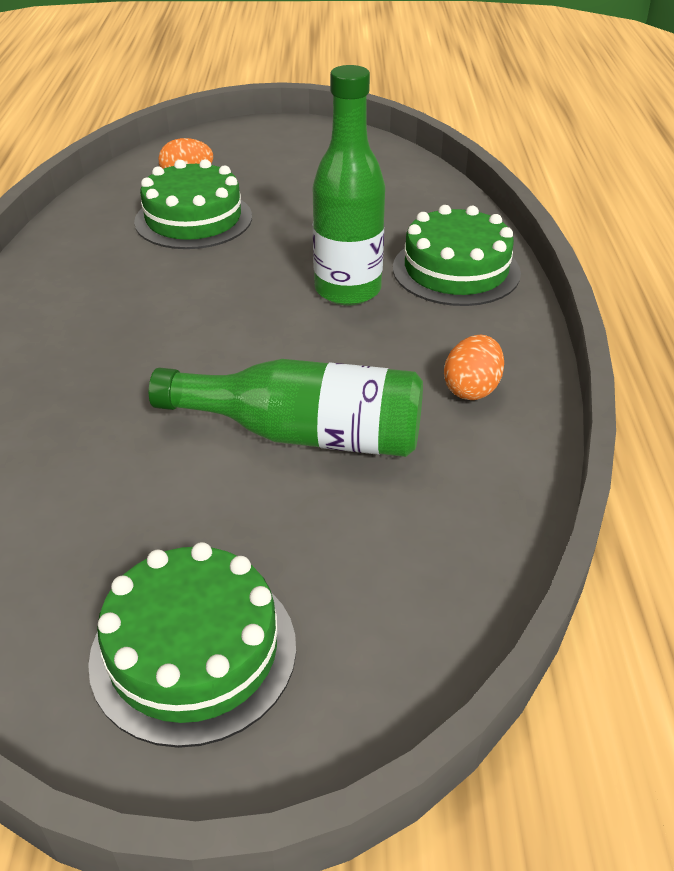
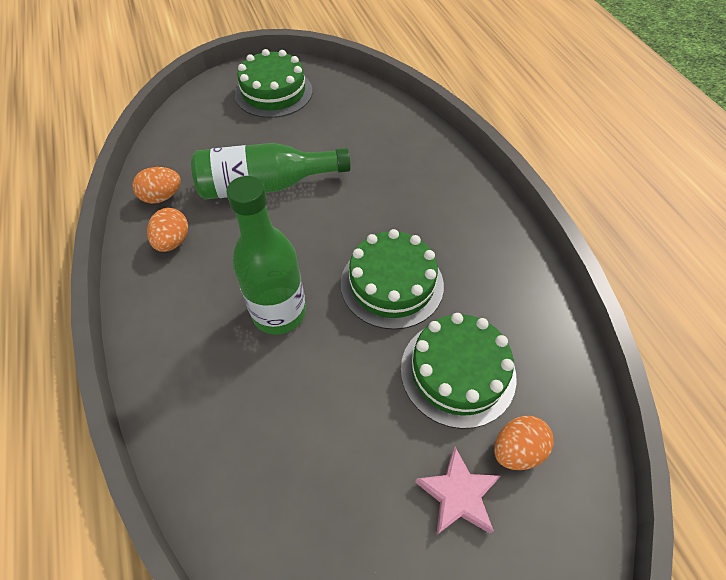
camera: 160 degrees right, 15 degrees up
(253, 171) = (458, 495): none -> pink star
(456, 270) = (193, 368): green cake -> green cake (392, 284)
(487, 459) = (162, 197): none -> orange egg

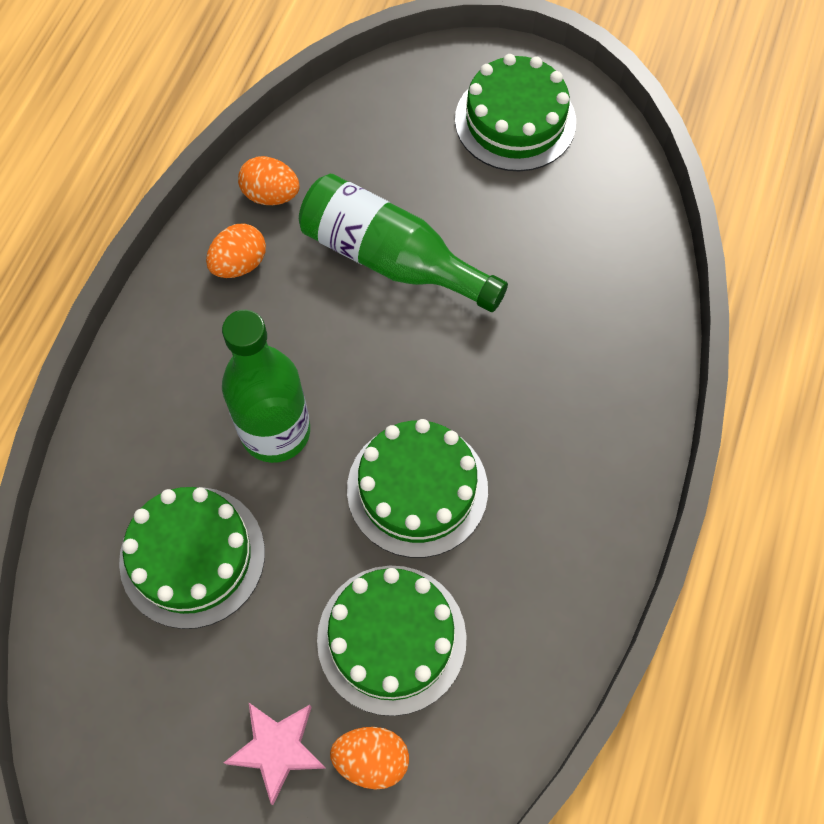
camera: 40 degrees right, 10 degrees up
(291, 423) = (192, 556): none -> green cake

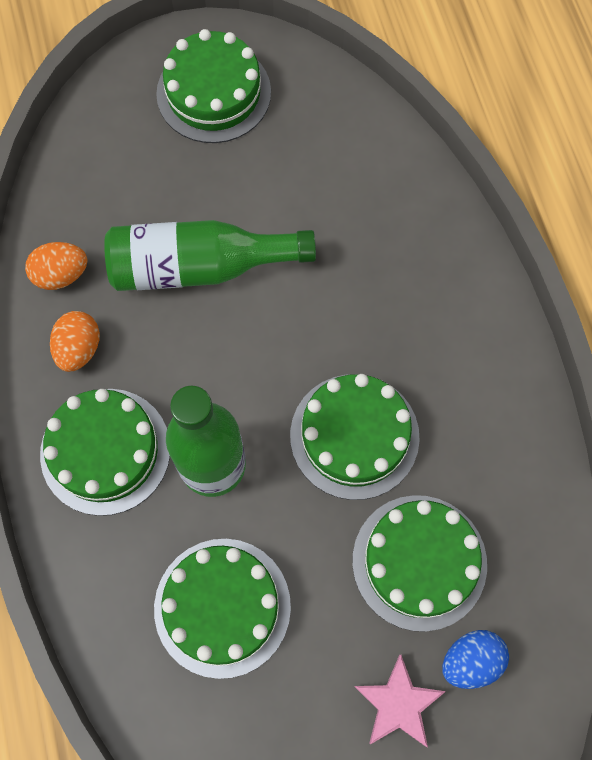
camera: 35 degrees left, 5 degrees up
(197, 361) = (105, 451): none -> green cake
(371, 760) = (471, 660): orange egg -> blue egg

